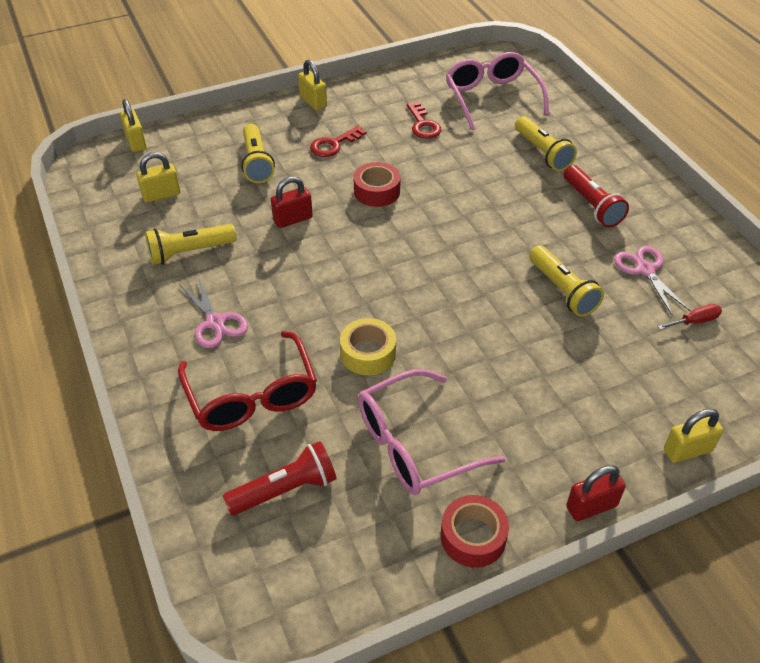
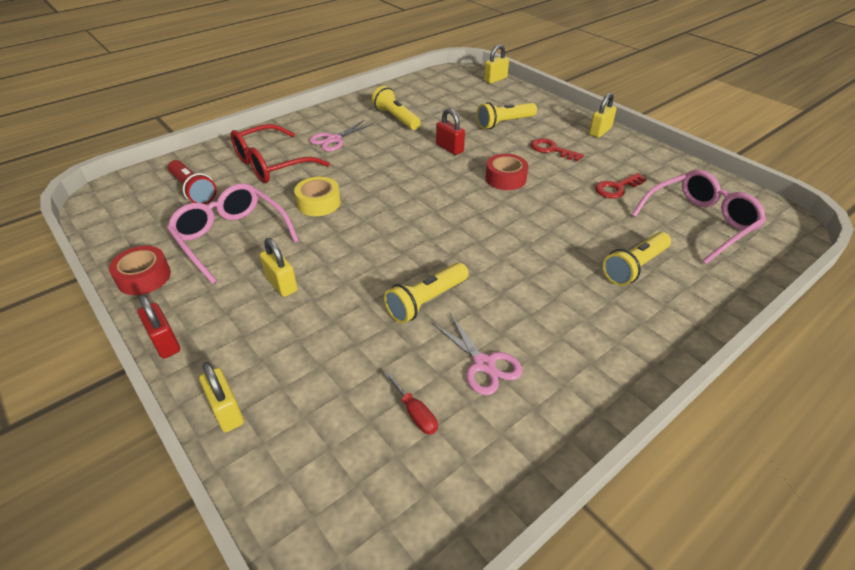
camera: 75 degrees right, 5 degrees down
(161, 195) = (447, 98): yellow padlock -> yellow padlock (281, 284)
(591, 205) = (570, 312): red flashlight -> none
(645, 270) = (484, 364): pink scissors -> pink scissors turned 90 degrees clockwise

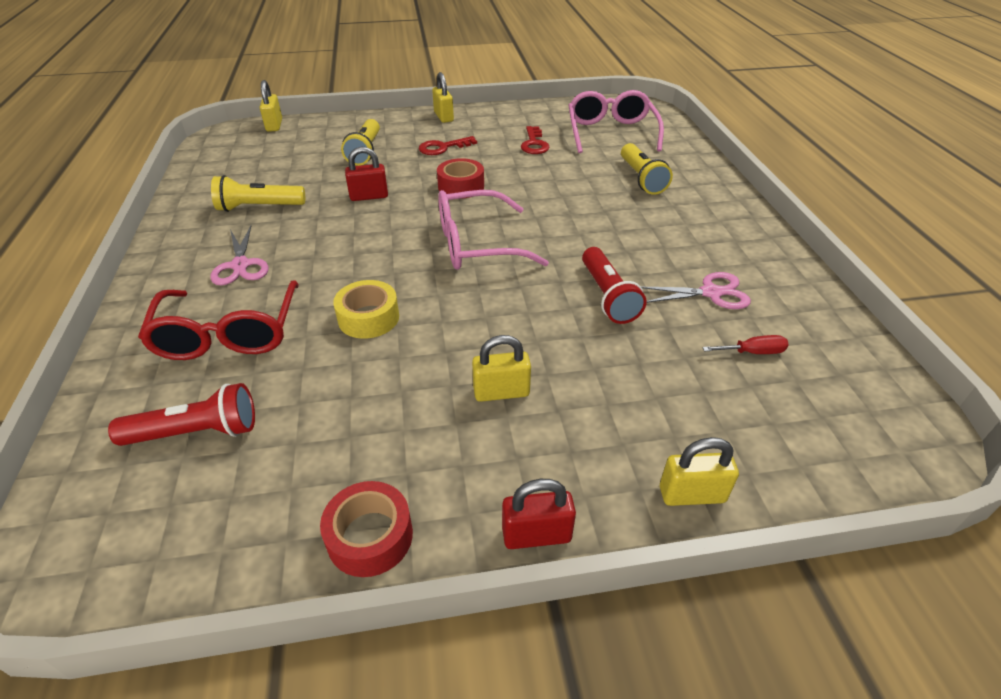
camera: 60 degrees left, 0 degrees up
(231, 238) = (364, 416): pink glasses -> pink glasses (477, 244)
(426, 301) = (607, 296): yellow flashlight -> red flashlight

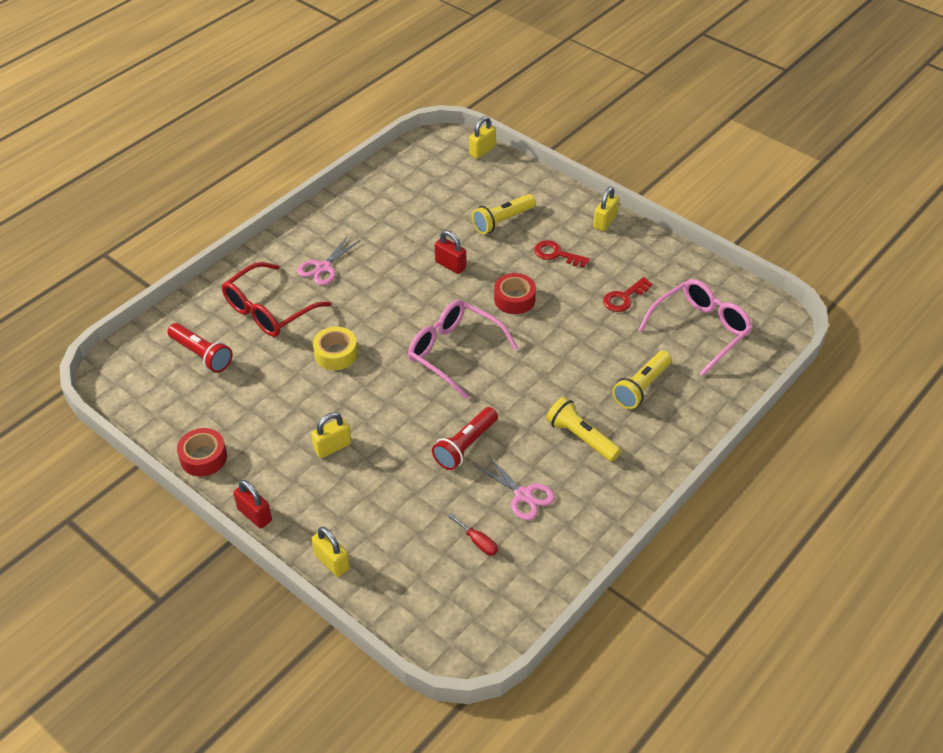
camera: 50 degrees right, 5 degrees up
(259, 207) = (383, 227): yellow flashlight -> yellow flashlight (581, 437)
(501, 392) = (332, 447): yellow padlock -> yellow padlock turned 75 degrees counterclockwise

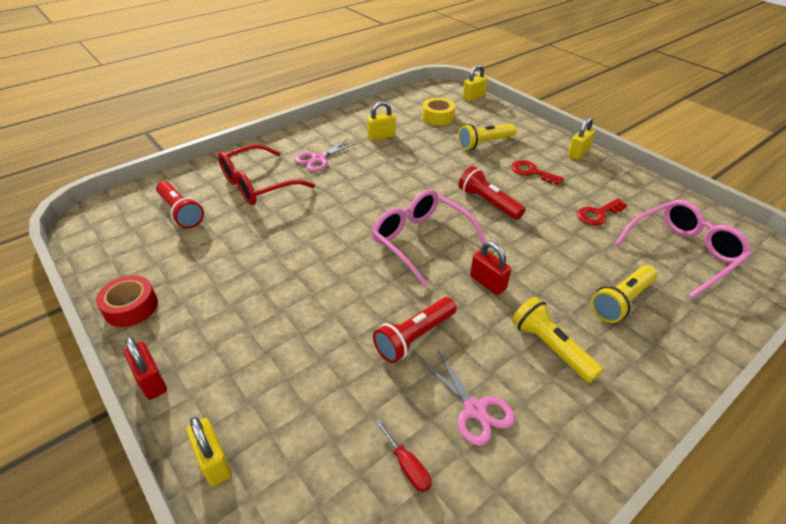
camera: 10 degrees right, 5 degrees down
(332, 447) = (269, 316): yellow padlock -> yellow padlock (381, 136)
(336, 354) = (305, 227): yellow tape -> yellow tape (438, 117)
(450, 265) = (432, 169): red padlock -> red padlock (487, 283)
(514, 299) = (488, 203): red tape -> red flashlight

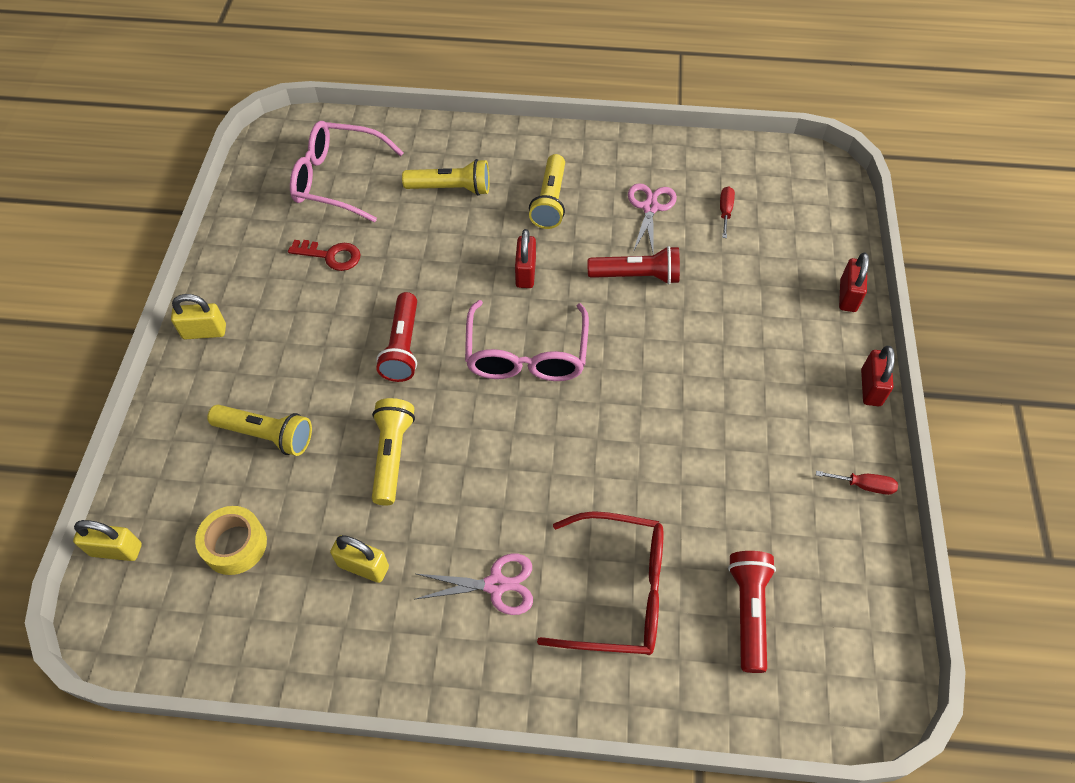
camera: 135 degrees left, 15 degrees up
(131, 307) = (864, 485): red tape -> red screwdriver
(214, 461) = (848, 296): yellow padlock -> red padlock
(423, 167) = (392, 456): none -> yellow flashlight
(532, 172) = (297, 348): red key -> none

